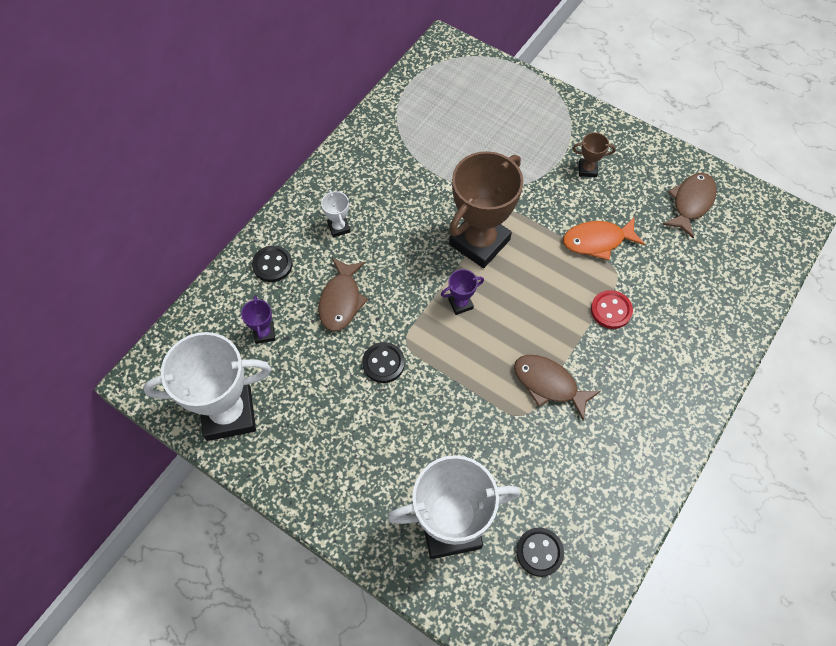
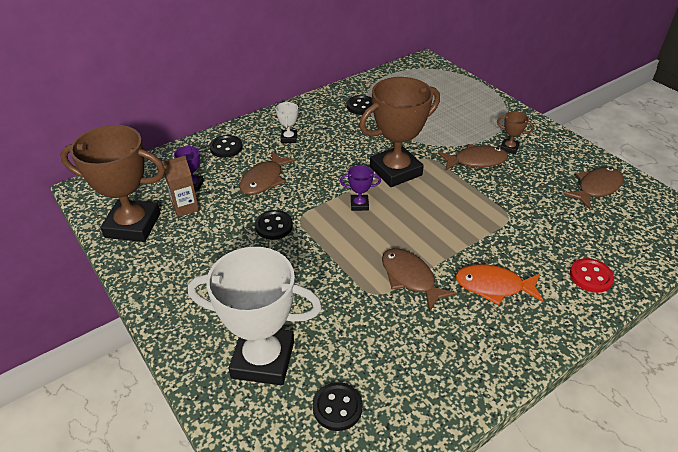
camera: 20 degrees right, 20 degrees down
(229, 413) = (133, 225): white trophy -> brown trophy
(273, 369) = (185, 207): none -> brown carton
(399, 149) = (361, 106): none -> black button
(559, 200) = (476, 161): none -> brown fish
(597, 241) = (499, 193): orange fish -> orange fish (493, 286)
(611, 310) = (492, 241): red button -> red button (590, 276)

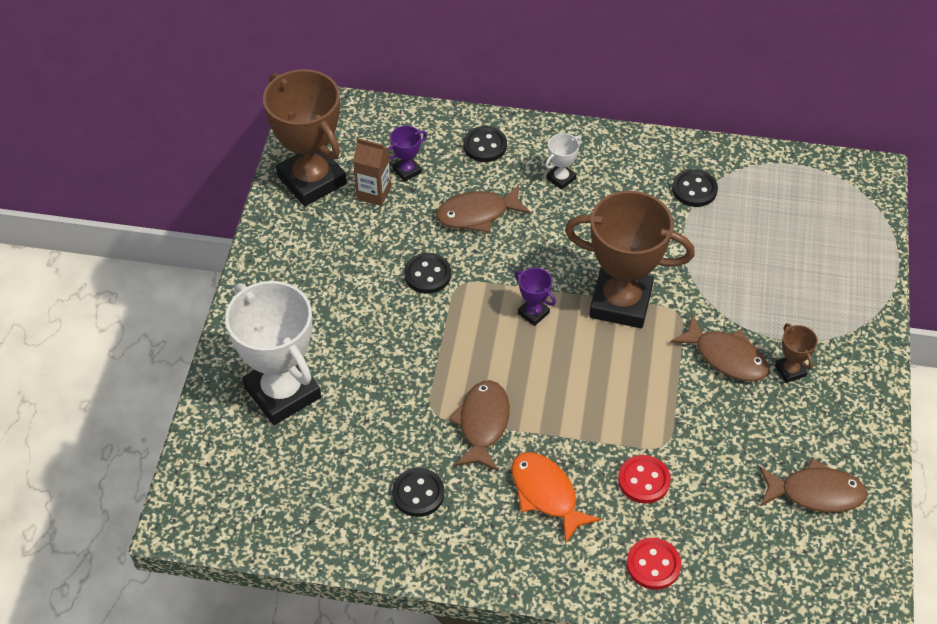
camera: 45 degrees right, 10 degrees up
(337, 407) = (292, 476): black button -> black button (418, 493)
(525, 241) = (643, 480): none -> red button

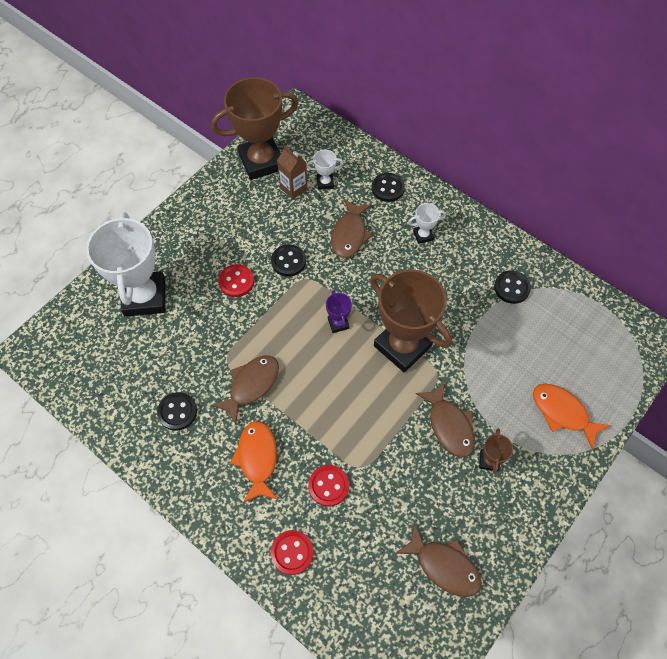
camera: 30 degrees right, 10 degrees up
(312, 180) = (261, 161): brown trophy -> brown trophy turned 75 degrees clockwise
(382, 324) = (236, 281): none -> red button
(407, 171) = (325, 183): purple trophy -> white trophy
(477, 214) = (349, 234): brown fish -> brown fish turned 90 degrees counterclockwise
(830, 288) = (562, 413): none -> orange fish

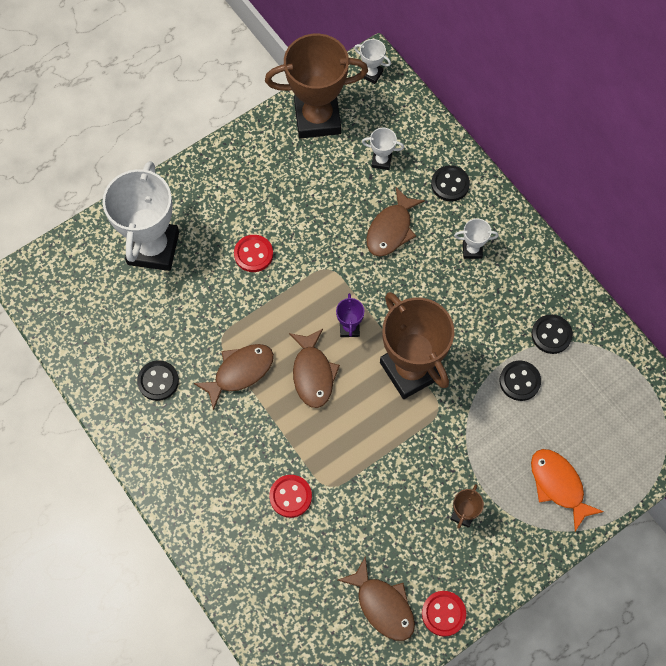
camera: 15 degrees right, 5 degrees up
(257, 458) = (226, 450): orange fish -> none
(288, 261) = (315, 245): black button -> black button (519, 381)
(292, 552) = (236, 552): red button -> red button (443, 613)
(293, 188) = (344, 159): brown carton -> none
(296, 119) = (371, 74): none -> white trophy
(449, 425) = (433, 467): brown fish -> brown fish (313, 374)

